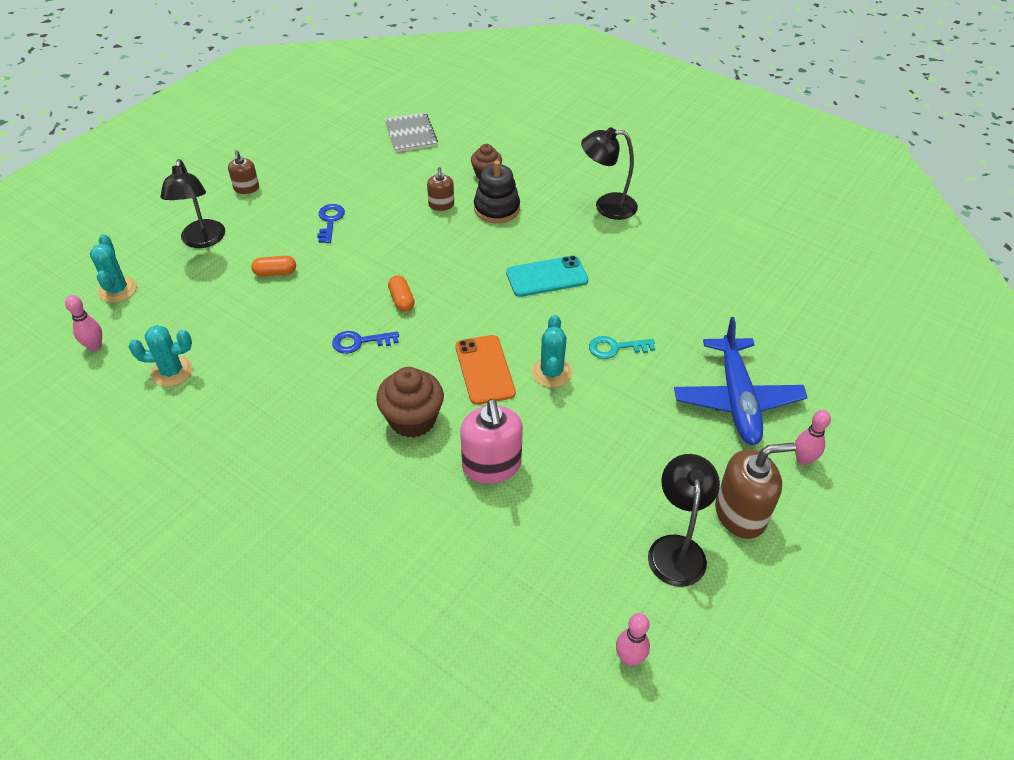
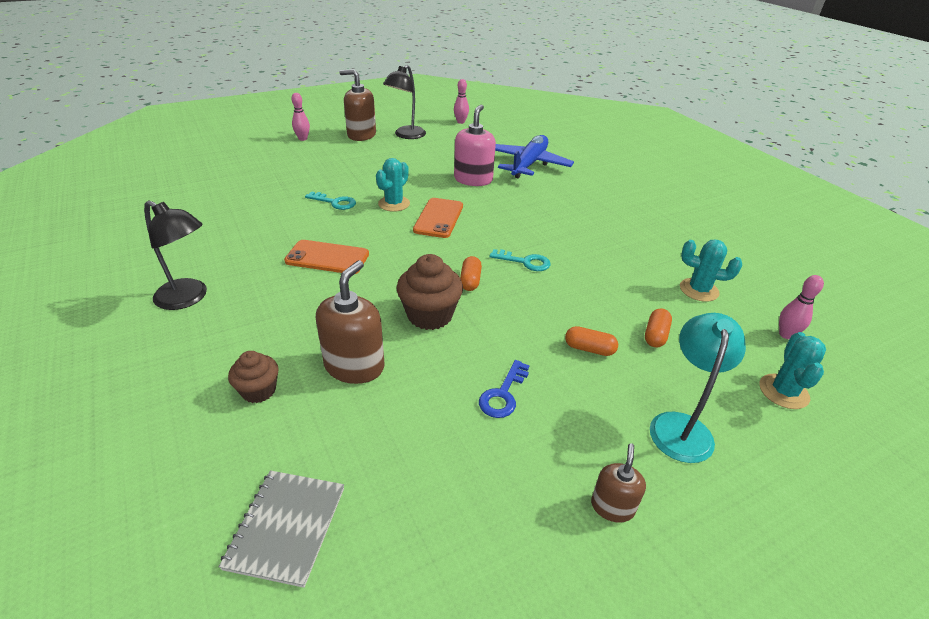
camera: 155 degrees left, 10 degrees down
(202, 241) = (681, 426): black lamp -> turquoise lamp
(219, 304) = (655, 335): none -> orange capsule
(360, 342) = (525, 262): blue key -> turquoise key
(412, 419) = (509, 209): brown cupcake -> brown cupcake (430, 315)
(441, 205) = (354, 366): brown soap dispenser -> brown soap dispenser, size x1.78
(496, 209) = (298, 337): black stacking toy -> none
(546, 277) = (327, 258): turquoise phone -> orange phone
(737, 399) = (298, 163): blue plane -> blue plane (529, 164)

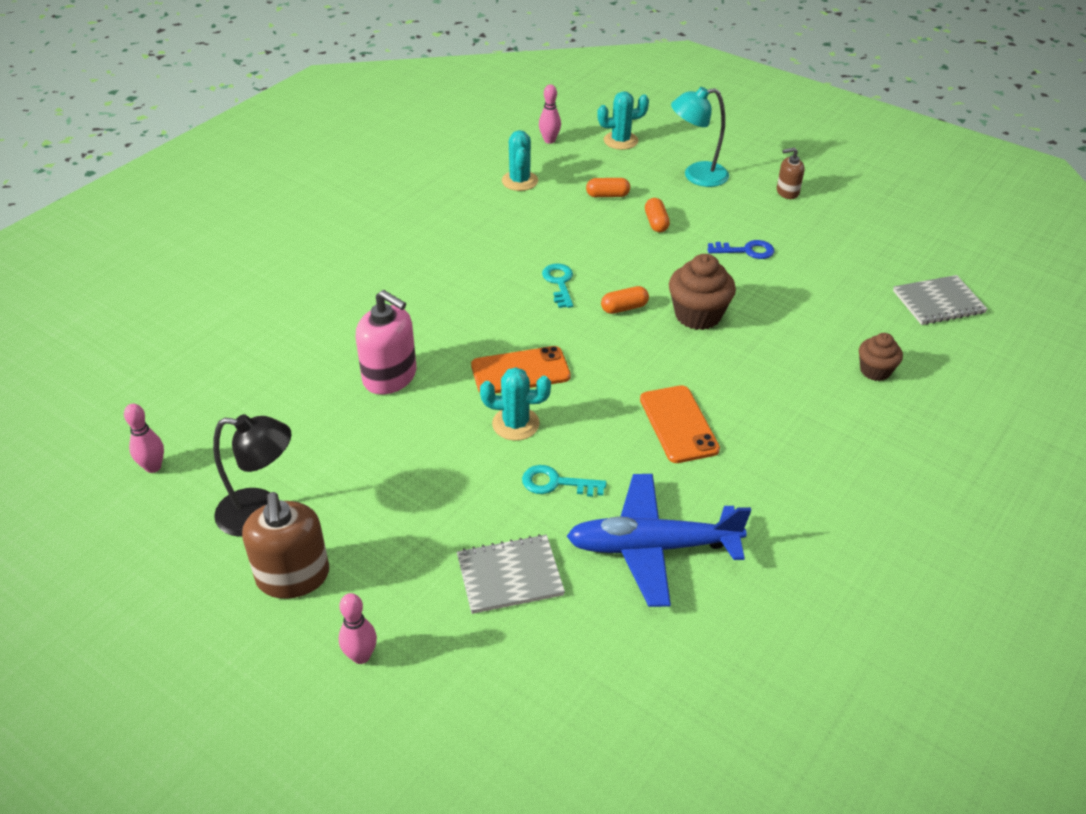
camera: 115 degrees left, 5 degrees up
(188, 298) = (839, 491): black lamp -> none
(295, 175) = (510, 575): none -> grey notebook
(335, 202) = (556, 483): turquoise key -> turquoise key turned 75 degrees counterclockwise
(354, 366) = (798, 332): brown soap dispenser -> none
(473, 179) = (390, 377): pink soap dispenser -> pink soap dispenser turned 135 degrees counterclockwise
(529, 164) = (302, 339): blue plane -> blue plane (652, 547)

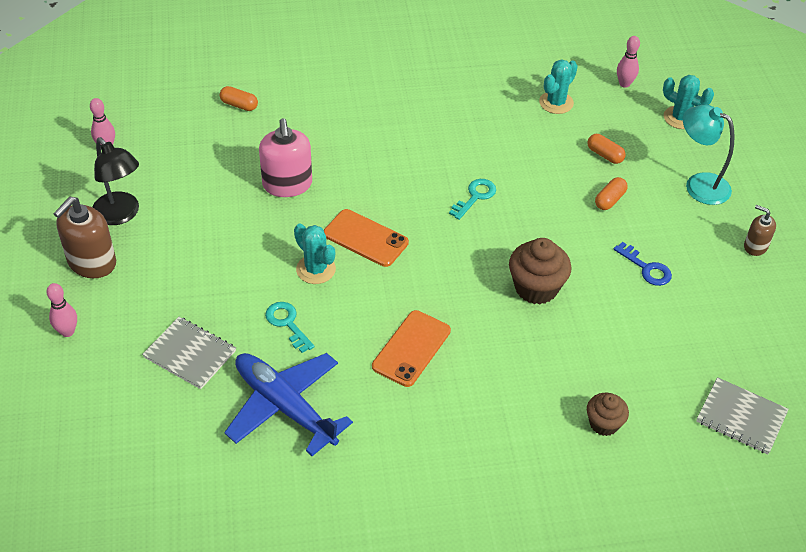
camera: 45 degrees right, 5 degrees up
(624, 308) = (492, 245): orange capsule -> orange capsule (239, 105)

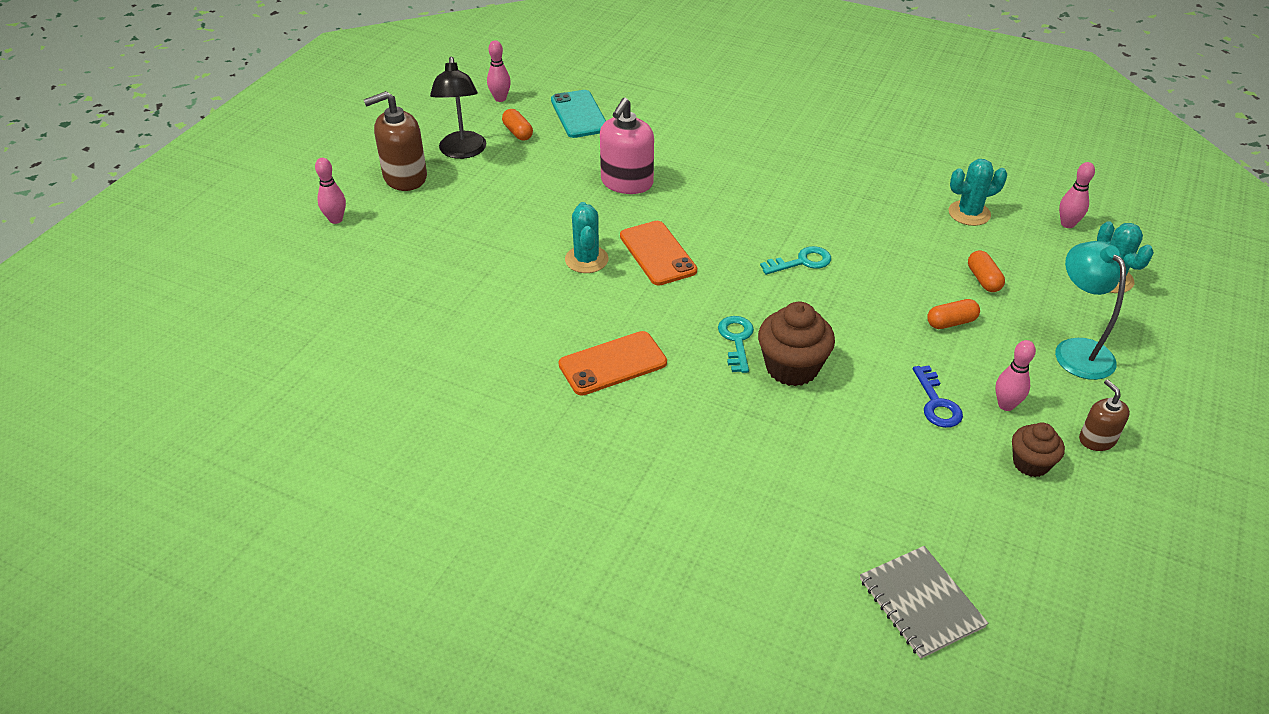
camera: 35 degrees right, 5 degrees down
(190, 354) = (413, 279): grey notebook -> none
(191, 135) = (579, 114): none -> turquoise phone
(239, 105) = (643, 106): orange capsule -> orange capsule (518, 132)
(285, 406) = (451, 357): blue plane -> none
(287, 324) = (518, 292): turquoise key -> turquoise key (736, 340)
(604, 423) = (749, 527): brown cupcake -> brown cupcake (1030, 463)
(687, 248) = (1006, 405): none -> pink bowling pin

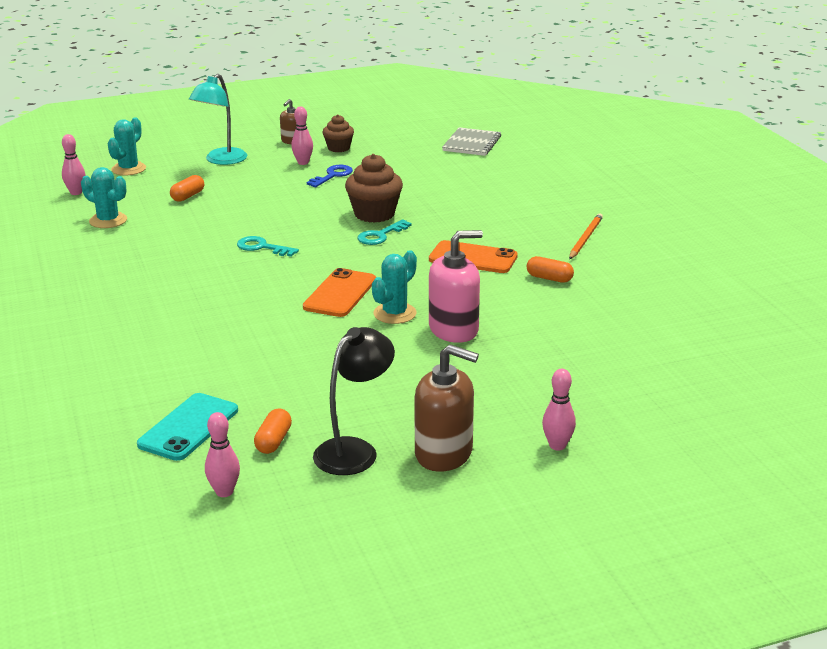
camera: 135 degrees left, 15 degrees down
(540, 471) = (585, 238): none -> orange pencil
(627, 182) = (268, 347): pink soap dispenser -> pink soap dispenser (454, 330)
(951, 322) = (251, 192): orange capsule -> orange capsule (549, 278)

